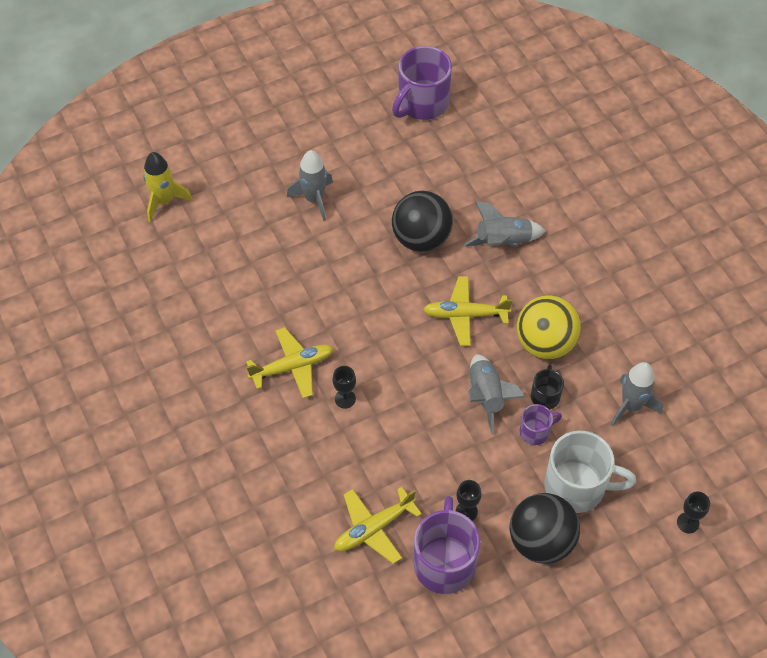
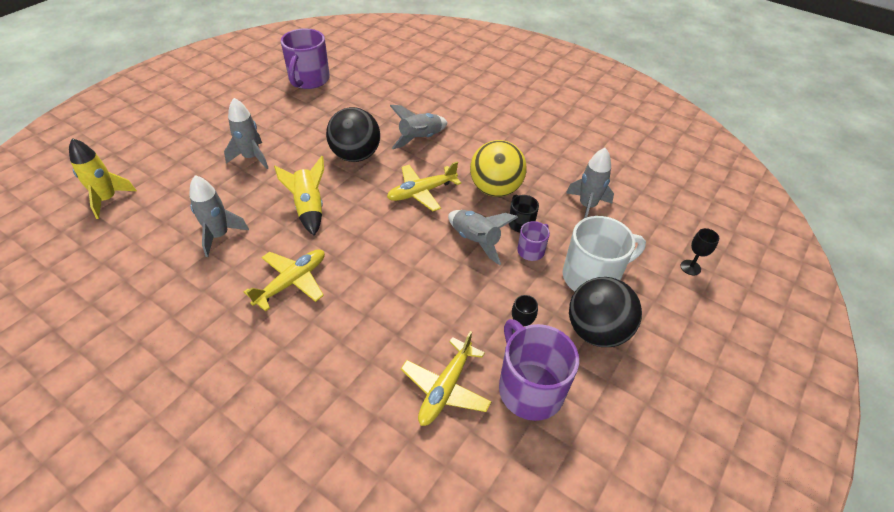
camera: 30 degrees left, 10 degrees down
(248, 287) = (219, 235): none -> grey rocket
(343, 289) = (309, 208): none -> yellow rocket
(345, 399) = (355, 289): black goblet -> none

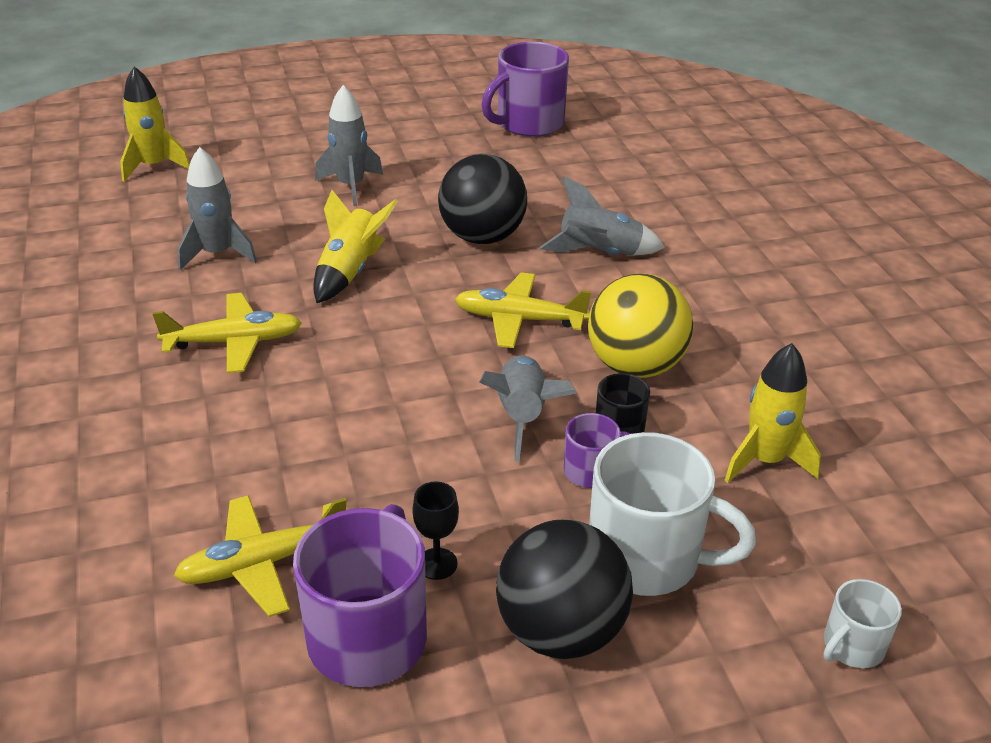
camera: 40 degrees right, 10 degrees down
(587, 206) = (765, 460): grey rocket -> yellow rocket
(690, 267) = (852, 646): black goblet -> white mug

